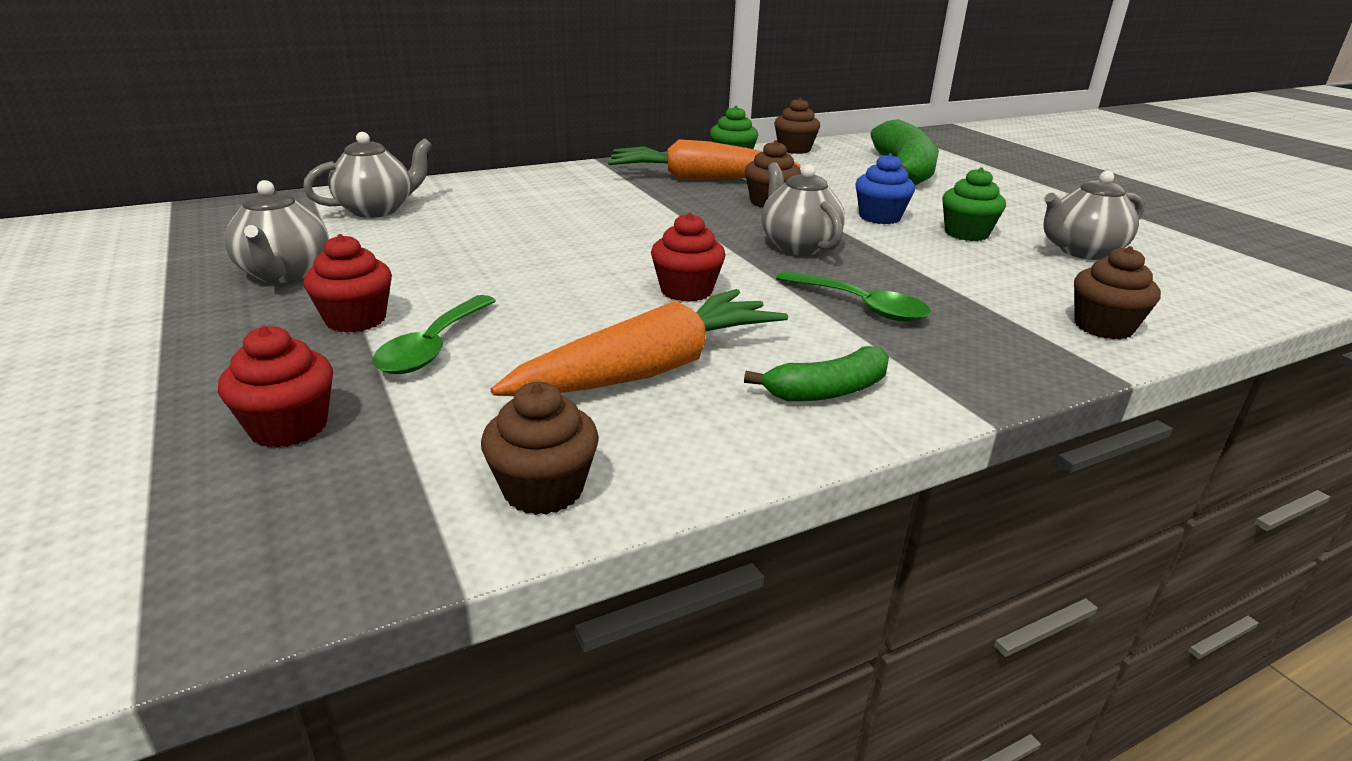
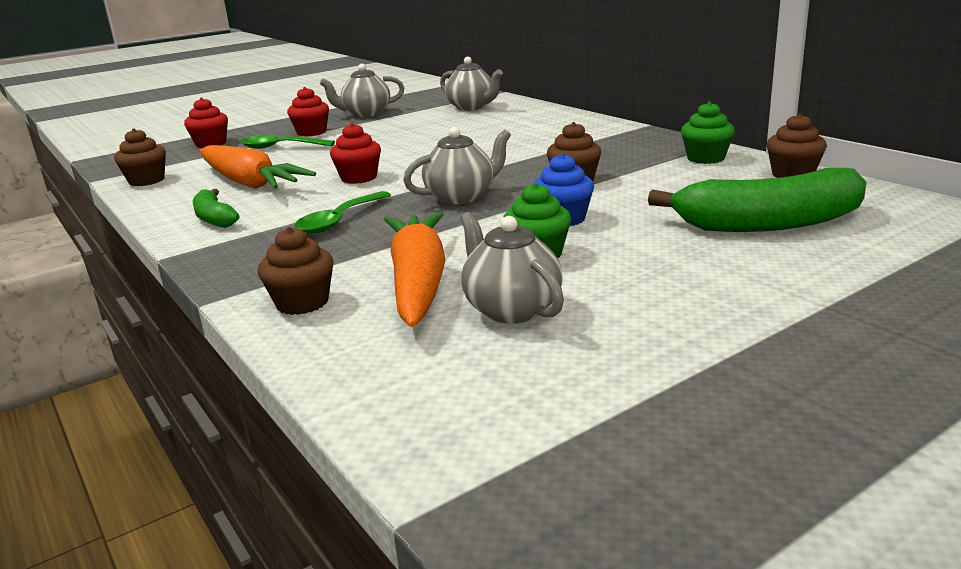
camera: 85 degrees right, 5 degrees down
(699, 179) = (622, 155): orange carrot -> orange carrot (418, 282)

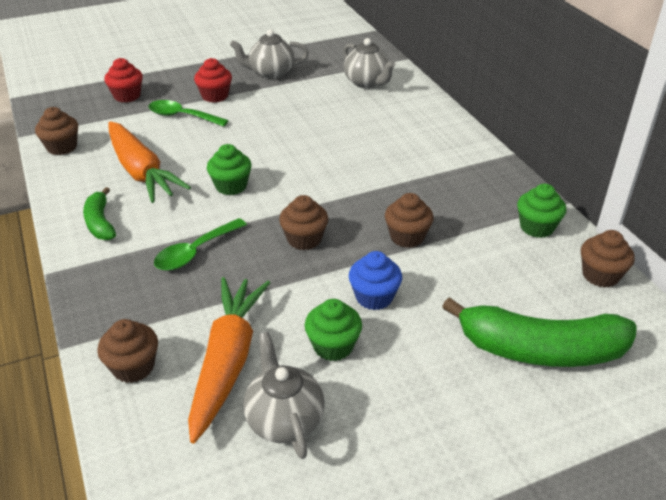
camera: 10 degrees right, 15 degrees up
(359, 178) = (231, 186): red cupcake -> green cupcake
(461, 197) = (304, 239): grey teapot -> brown cupcake

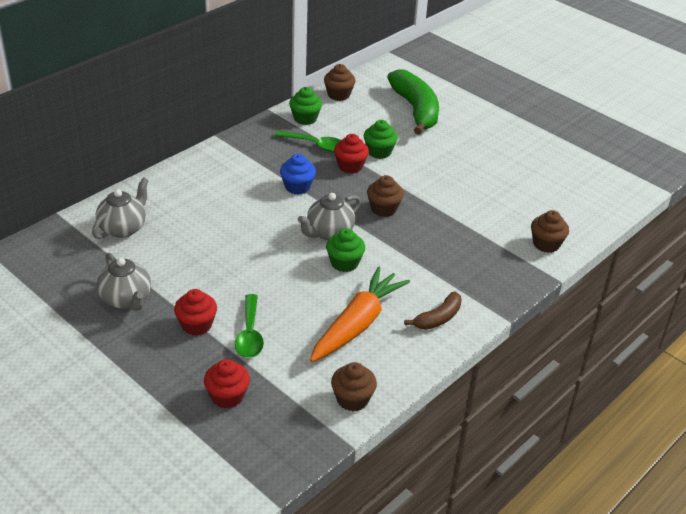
camera: 115 degrees left, 0 degrees up
(100, 222) = (438, 318): green banana -> brown banana
(195, 252) = (433, 255): green spoon -> green spoon (316, 145)
(227, 362) = (512, 210): orange carrot -> none
(284, 420) = (530, 180): grey teapot -> grey teapot (329, 233)
(333, 346) = (468, 175): green cupcake -> green cupcake (379, 152)
(374, 297) = (418, 169): blue cupcake -> blue cupcake (297, 187)
(407, 237) = (350, 166): brown cupcake -> red cupcake

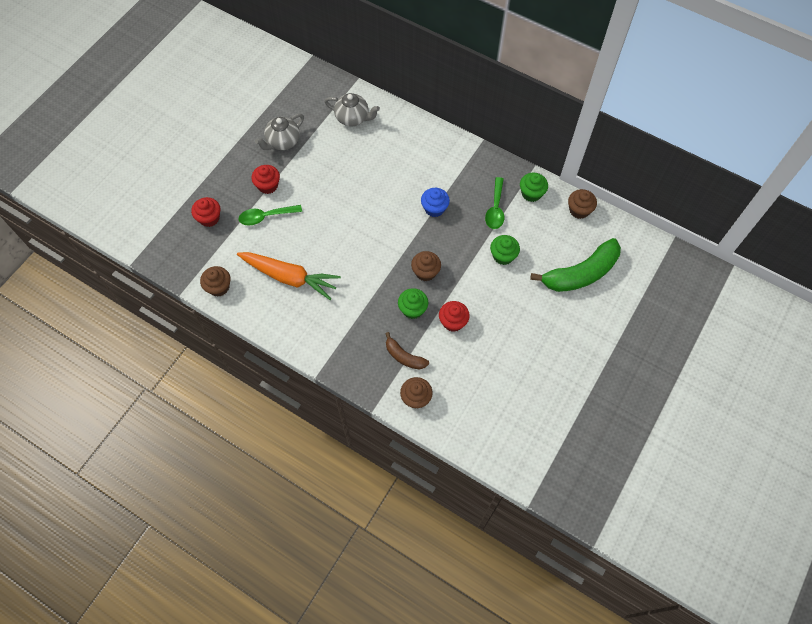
camera: 80 degrees right, 25 degrees up
(329, 233) = (384, 241): grey teapot -> none
(344, 263) = (352, 257): green cupcake -> green cupcake (412, 309)
(350, 166) = (474, 239): red cupcake -> red cupcake (453, 322)
(438, 318) = (307, 328): brown banana -> brown banana (404, 356)

